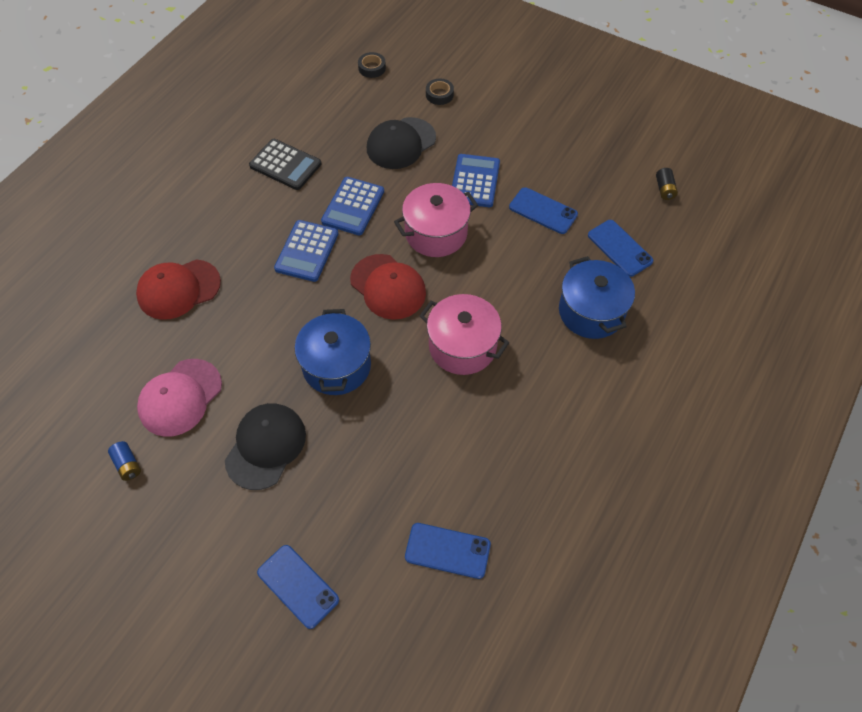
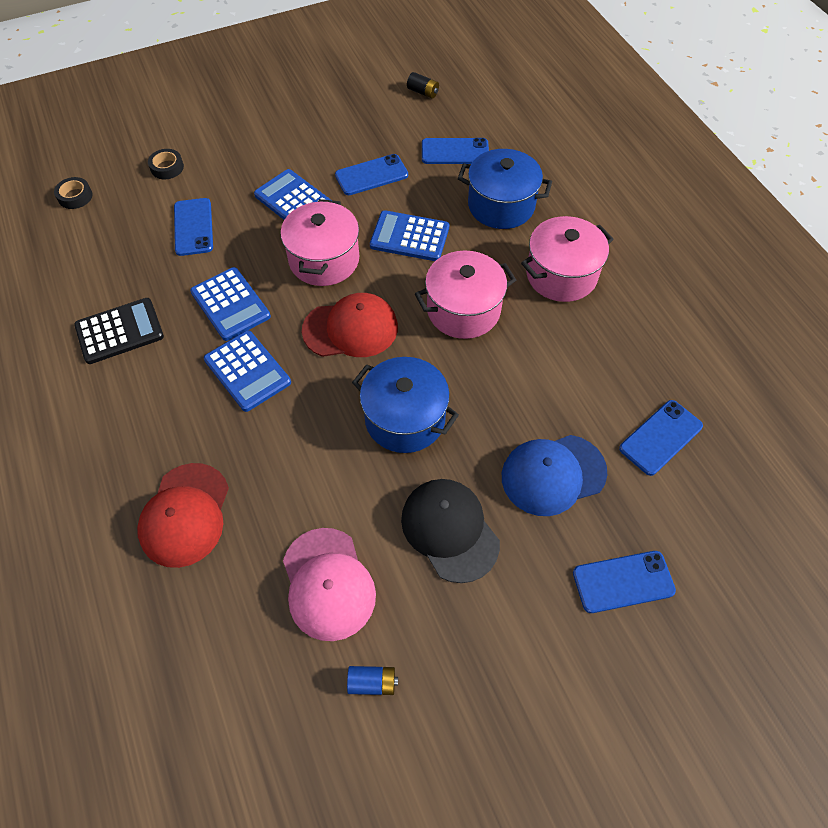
camera: 55 degrees left, 0 degrees up
(357, 489) = (553, 474): none -> blue cap
(401, 143) = (193, 227): black cap -> blue phone
(503, 271) = (409, 237): none -> blue calculator
(555, 394) = (561, 275): none -> pink pot

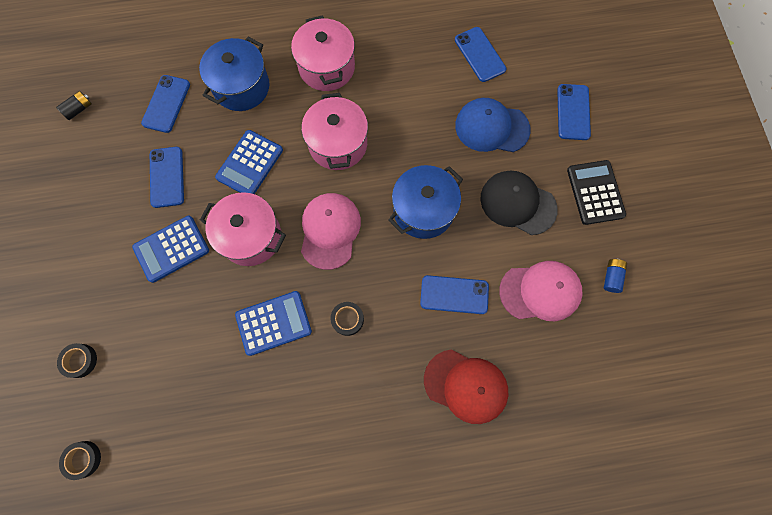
camera: 75 degrees left, 15 degrees up
(119, 331) = (272, 425): black calculator -> black calculator (595, 192)
(193, 227) = (170, 344): blue phone -> blue phone (454, 294)
(247, 371) = (347, 319): blue calculator -> black tape
(351, 329) = (330, 230): red cap -> pink cap
(449, 530) = (517, 203): black cap -> black cap turned 45 degrees clockwise
(553, 474) = (491, 127): blue cap -> blue cap turned 105 degrees clockwise

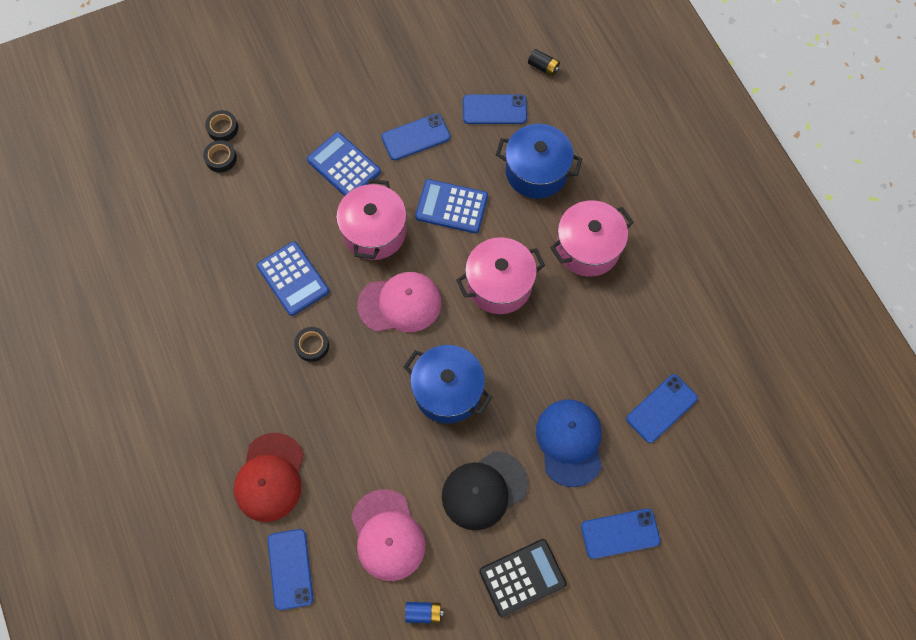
camera: 75 degrees right, 5 degrees down
(79, 109) = (464, 37): black battery -> black battery (543, 67)
(83, 459) = (140, 162): black tape -> black tape (221, 158)
(454, 294) = (362, 444): blue phone -> blue phone (290, 569)
(517, 203) = (484, 490): black cap -> black cap turned 135 degrees counterclockwise

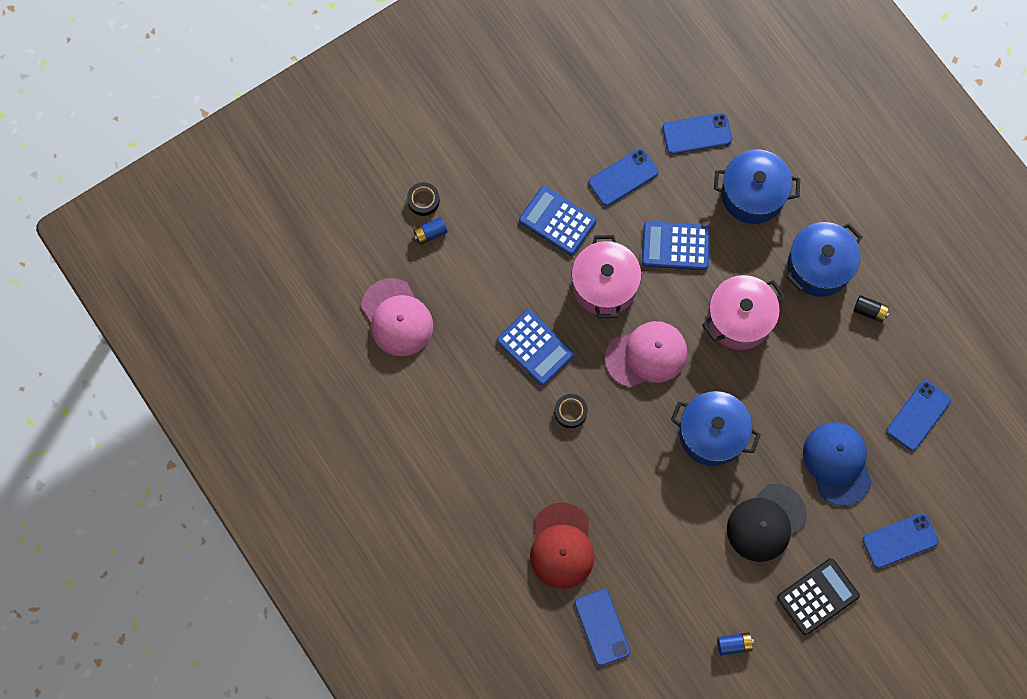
camera: 10 degrees left, 5 degrees up
(221, 158) = (430, 233): black tape -> blue battery
(387, 535) = (685, 580): pink cap -> pink cap (397, 317)
(543, 67) = (737, 78): black battery -> black battery (869, 311)
(588, 248) = (819, 266): pink pot -> blue pot

